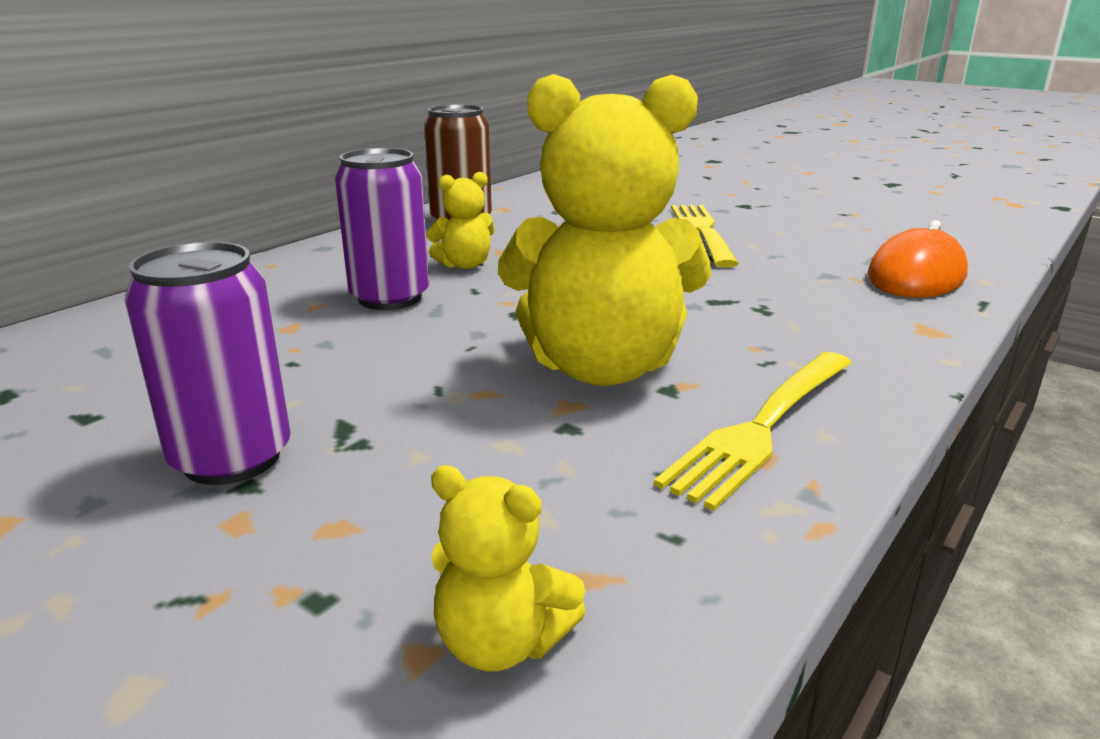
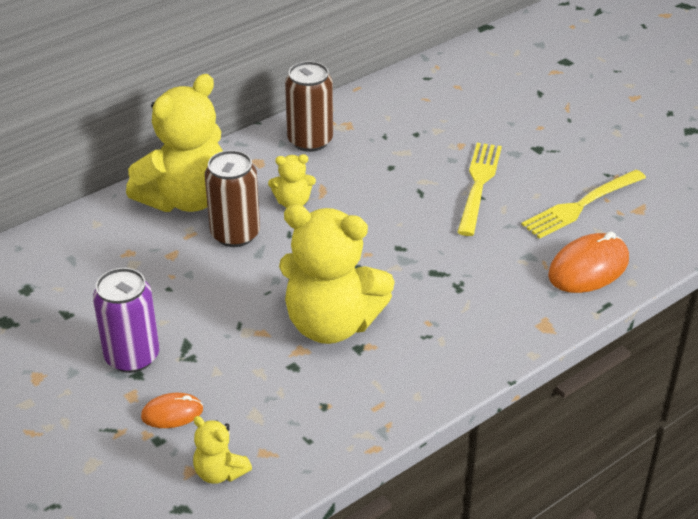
camera: 15 degrees right, 15 degrees up
(300, 276) = (185, 199): none -> yellow teddy bear
(341, 539) = (172, 413): none -> orange mouse
(390, 298) = (235, 234): purple can -> brown can
(763, 427) = (389, 385): yellow fork -> yellow fork (581, 205)

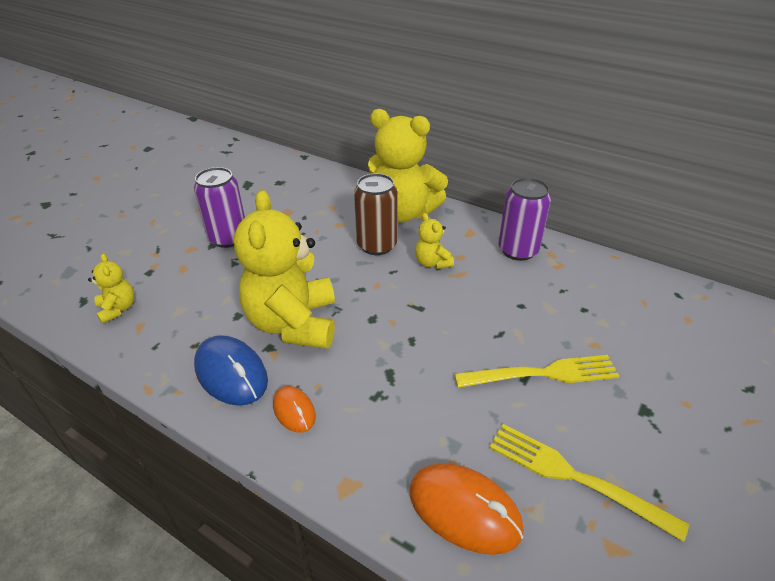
camera: 70 degrees right, 0 degrees up
(172, 413) = (176, 270): orange mouse -> orange mouse (294, 410)
(220, 472) = (118, 309): yellow teddy bear -> yellow teddy bear turned 135 degrees clockwise
(310, 141) = (518, 250): brown can -> purple can
(382, 381) = (231, 373): none -> blue mouse

